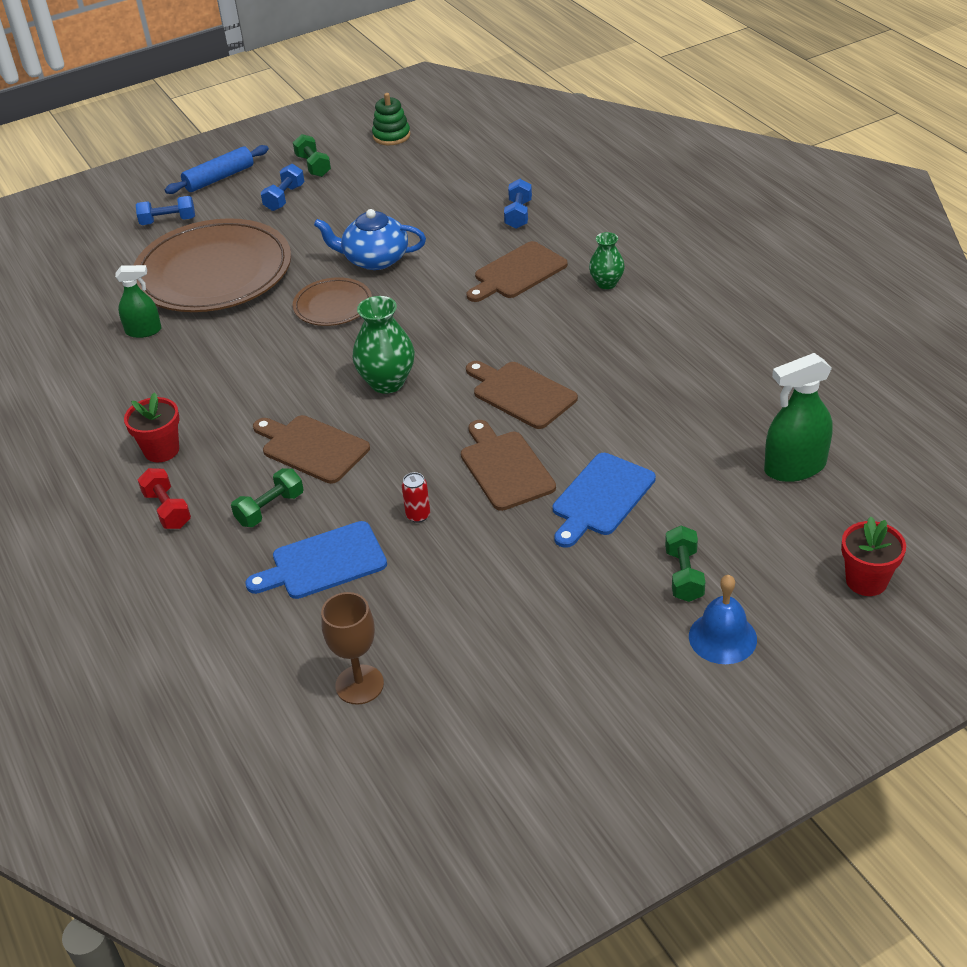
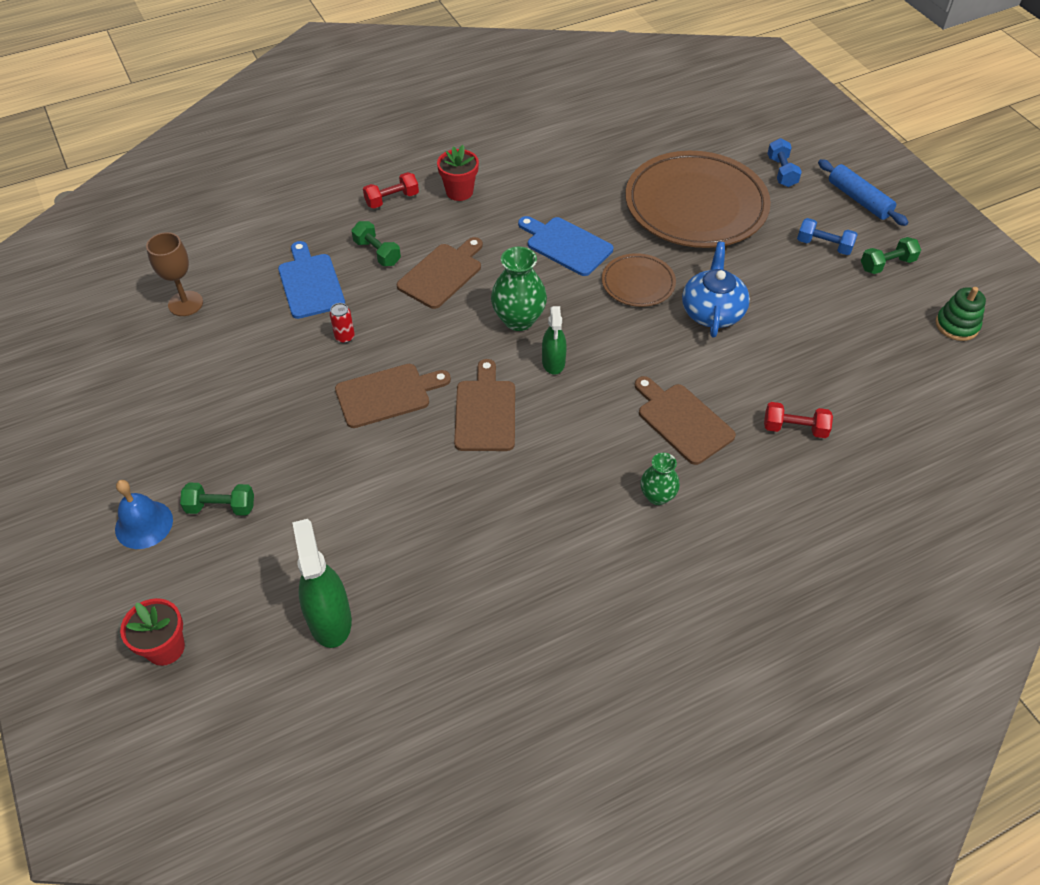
camera: 90 degrees right, 10 degrees up
(143, 331) = (614, 170): green spray bottle -> green spray bottle (553, 362)
(518, 214) = (794, 428): blue dumbbell -> red dumbbell
(521, 394) = (485, 412): brown cutting board -> brown cutting board turned 45 degrees counterclockwise
(601, 498) = (331, 459): blue cutting board -> blue cutting board (566, 245)

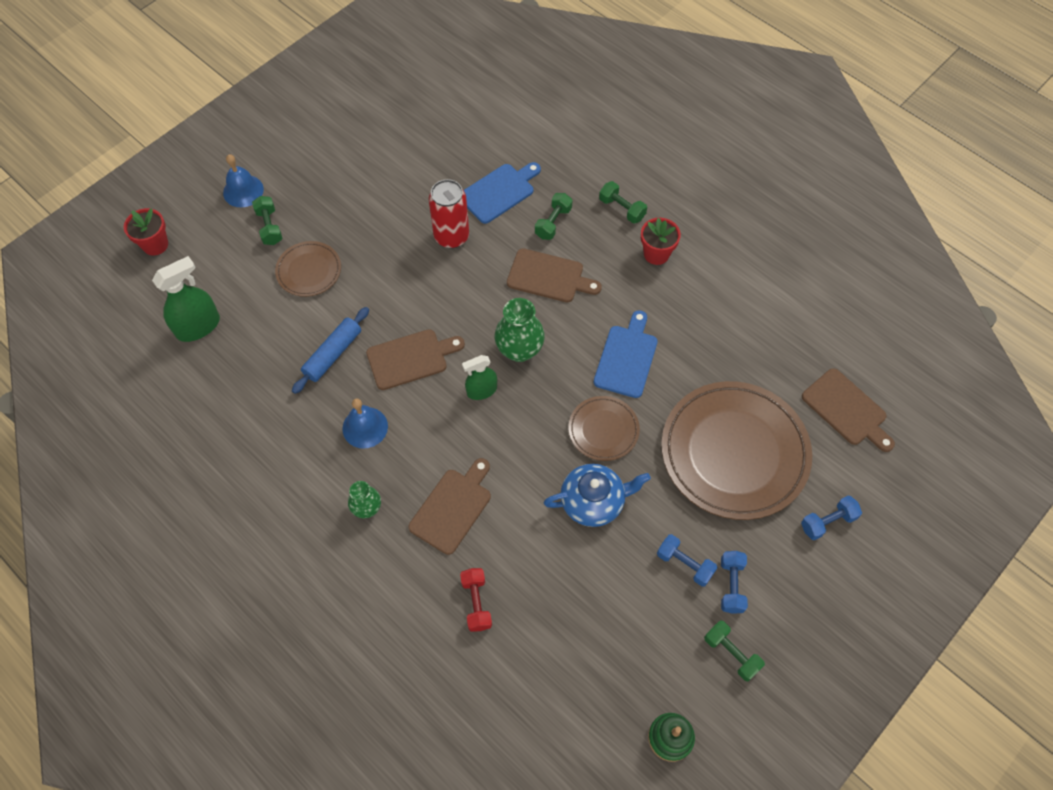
camera: 70 degrees right, 10 degrees up
(185, 303) = (445, 124): brown goblet -> none
(313, 480) = (309, 271): none -> brown plate
(345, 337) = (451, 237): red can -> red can, size x2.12
(387, 394) = (404, 286): brown cutting board -> brown cutting board (847, 409)
(392, 199) = (621, 209): red dumbbell -> green dumbbell
(555, 474) = (365, 427): none -> blue bell
(795, 268) = (685, 564): none -> blue dumbbell
(859, 199) = (822, 609): blue rolling pin -> blue rolling pin (333, 354)

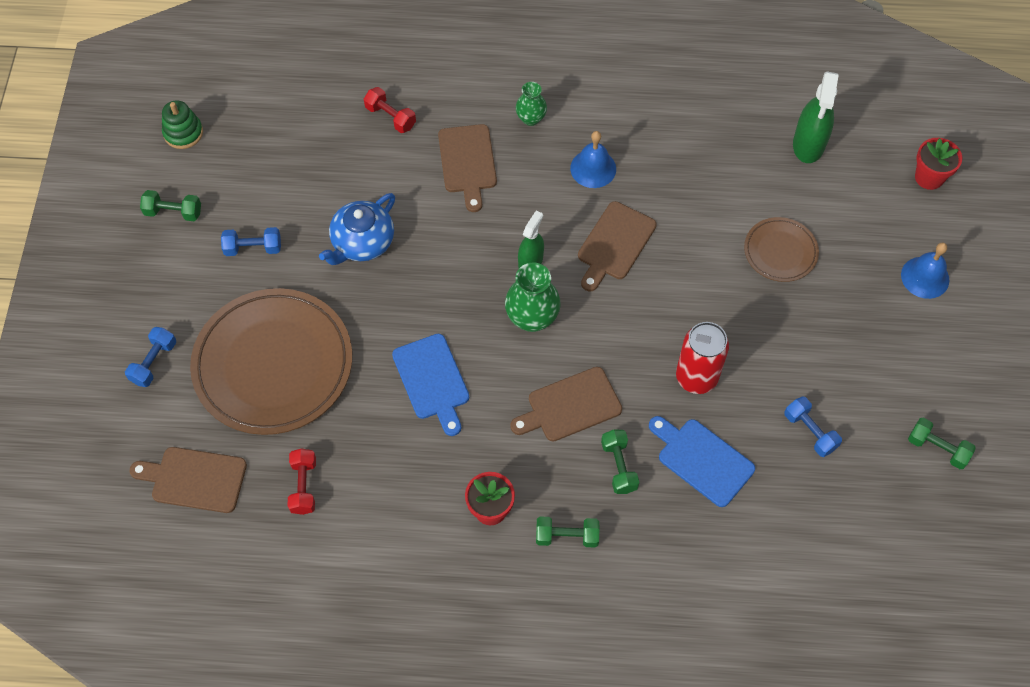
camera: 140 degrees right, 0 degrees up
(269, 227) = (860, 263): green dumbbell -> green dumbbell (937, 448)
(333, 354) = (680, 201): blue rolling pin -> none
(499, 192) = (702, 460): blue cutting board -> blue cutting board turned 120 degrees clockwise
(603, 430) = (400, 303): brown plate -> none
(731, 585) = (204, 258): blue dumbbell -> blue dumbbell (810, 432)
(770, 351) = (304, 486): none -> red dumbbell

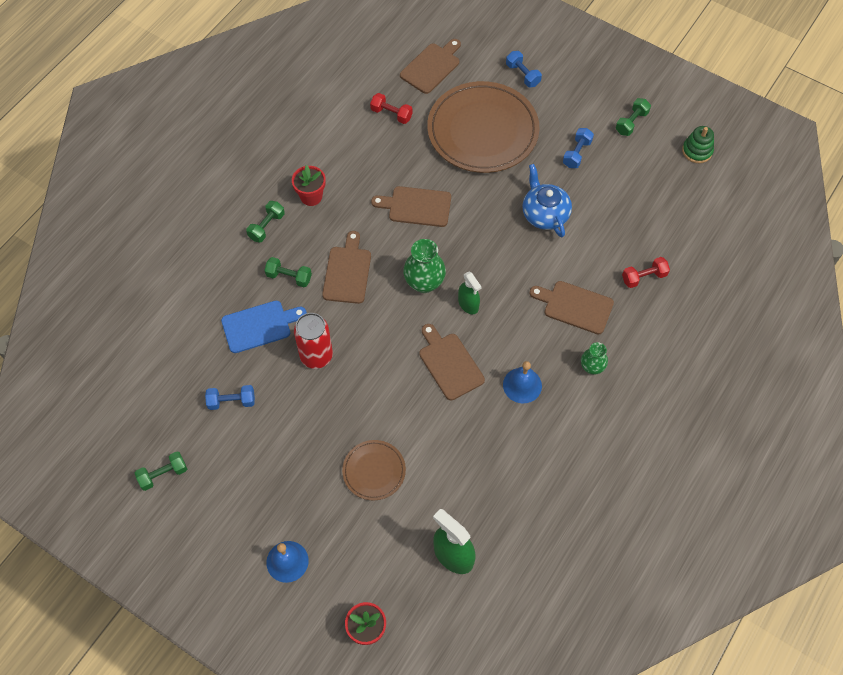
camera: 120 degrees right, 0 degrees up
(432, 380) = (416, 206): blue cutting board -> brown cutting board

